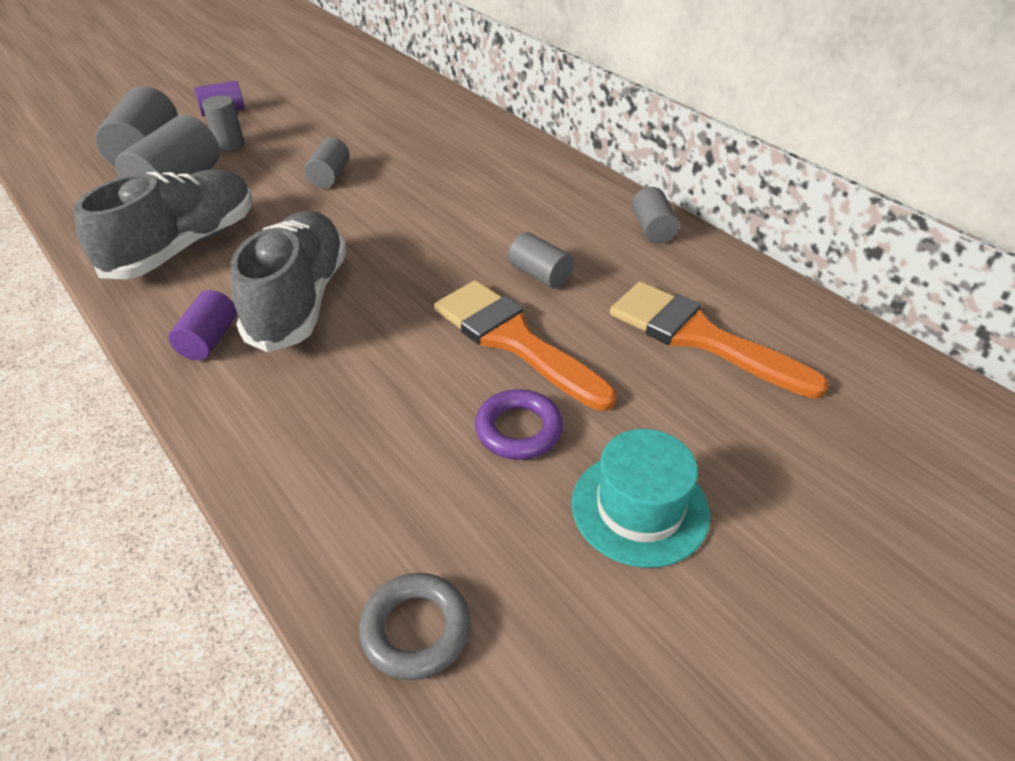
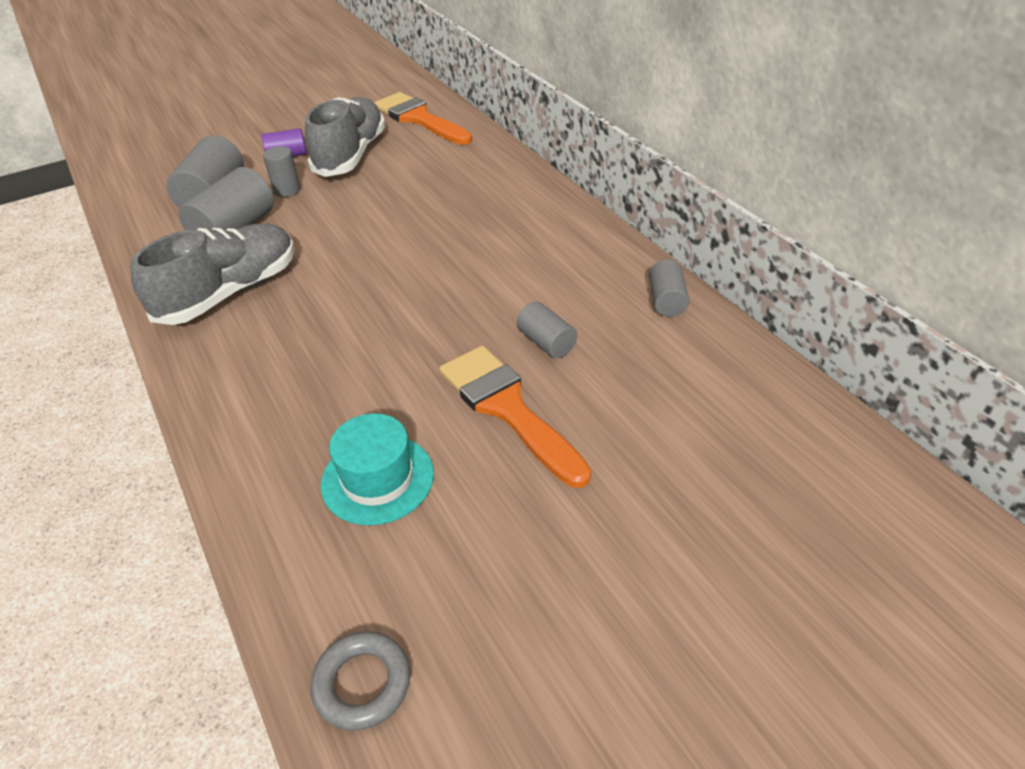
camera: 10 degrees right, 0 degrees up
(209, 340) = (235, 387): purple cylinder -> none
(299, 300) = (321, 353): grey shoe -> grey shoe (351, 155)
(330, 176) = (371, 228): grey cylinder -> none
(518, 429) = (493, 500): purple ring -> none
(639, 508) = (589, 589): turquoise hat -> turquoise hat (377, 479)
(700, 337) = (687, 419): orange brush -> orange brush (419, 119)

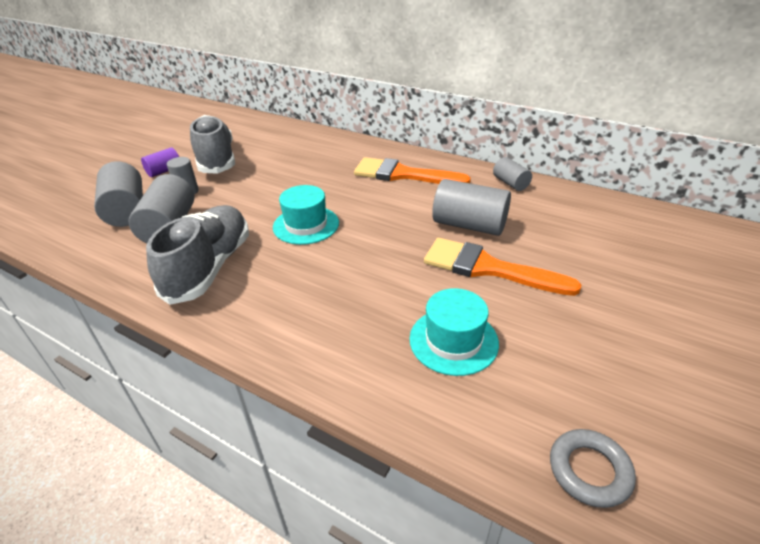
camera: 30 degrees left, 5 degrees down
(364, 275) = (306, 225): none -> turquoise hat
(419, 119) = (245, 128): orange brush -> orange brush (403, 174)
(546, 342) = (469, 225): grey cylinder -> grey cylinder, size x1.77

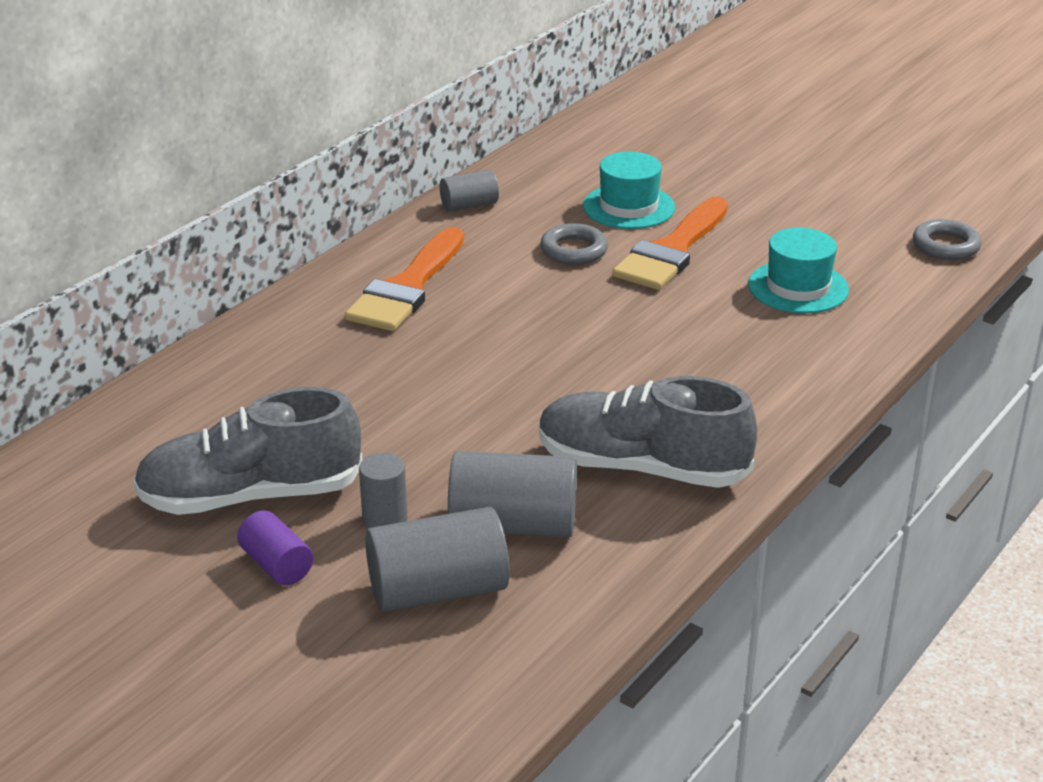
camera: 85 degrees left, 5 degrees down
(306, 225) = (542, 382): turquoise hat -> turquoise hat (629, 207)
(469, 225) = (574, 250): grey cylinder -> grey ring

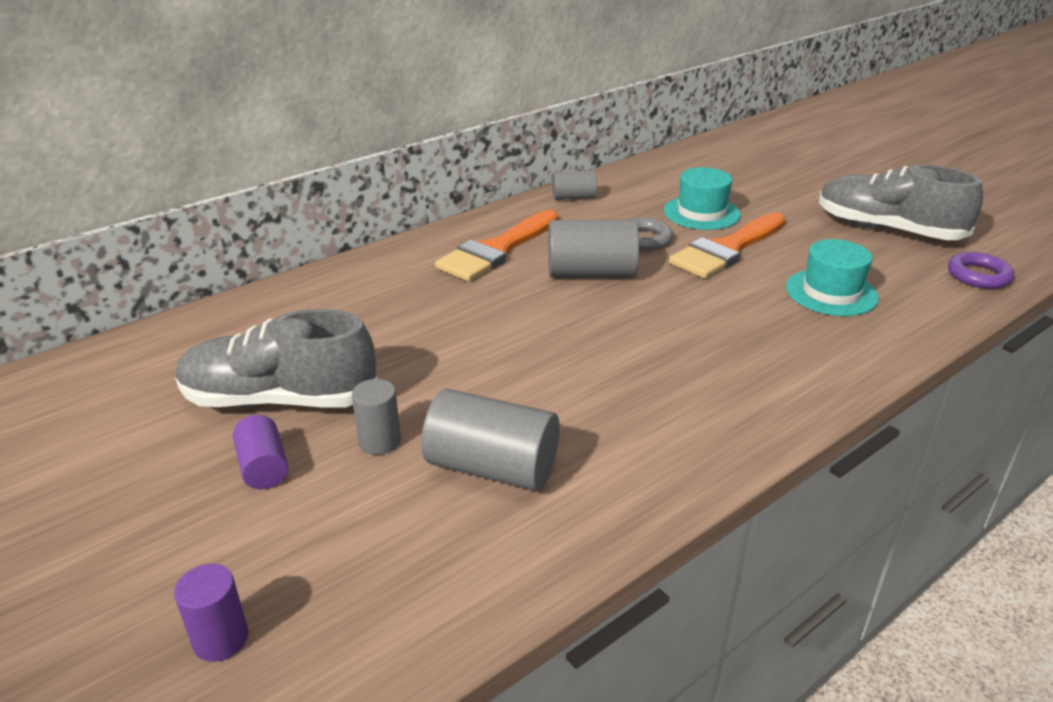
camera: 15 degrees right, 0 degrees up
(331, 715) = (221, 639): none -> purple cylinder
(438, 590) = (392, 521): grey cylinder -> grey cylinder (591, 273)
(642, 467) = (635, 432): grey shoe -> grey shoe (888, 230)
(945, 246) = (978, 276): grey ring -> purple ring

